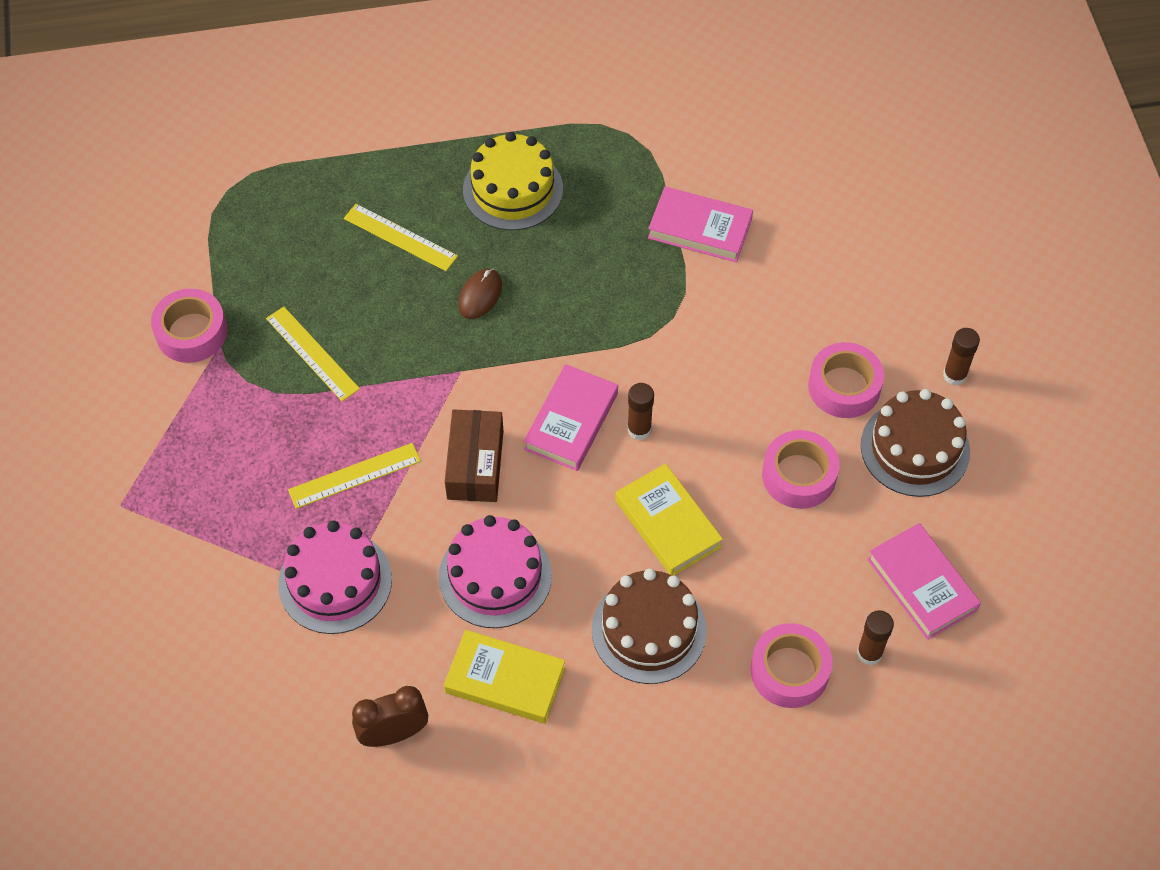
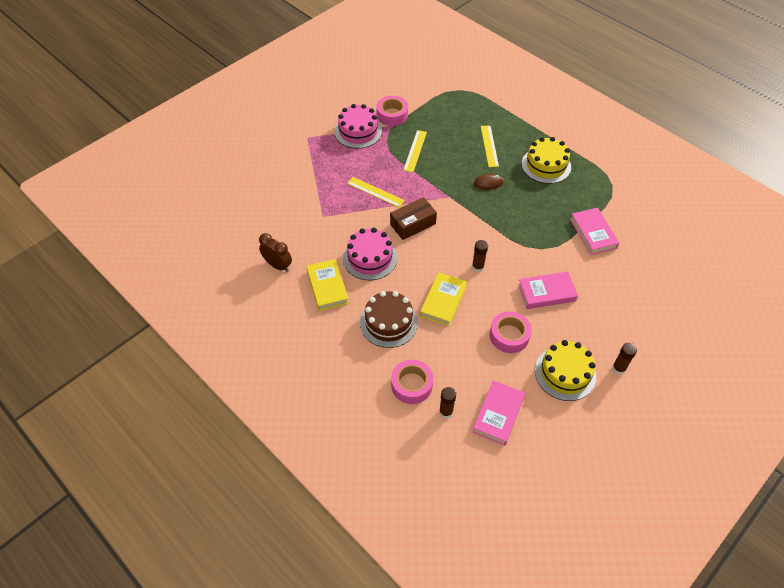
camera: 55 degrees right, 5 degrees down
(335, 581) = (326, 212): pink cake -> pink cake (358, 131)
(571, 421) = (460, 243): pink book -> pink book (546, 293)
(844, 387) = (569, 328): pink tape -> none
(915, 448) = (565, 373): brown cake -> yellow cake

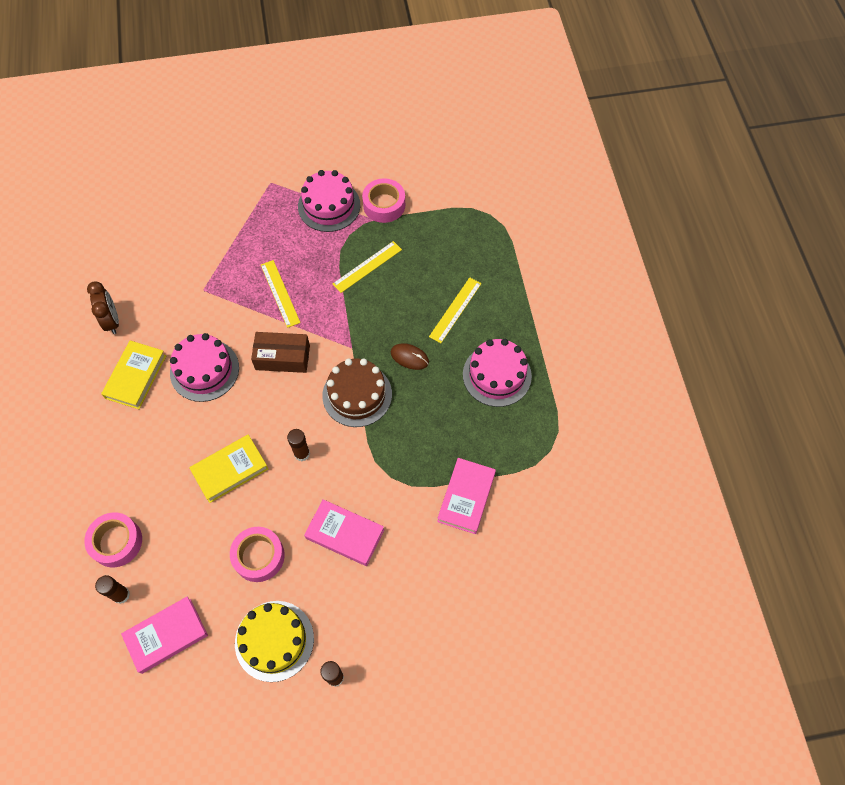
camera: 35 degrees right, 10 degrees up
(388, 322) = (157, 457): brown cake -> brown cake (357, 395)
(546, 165) = (497, 375): yellow cake -> pink cake

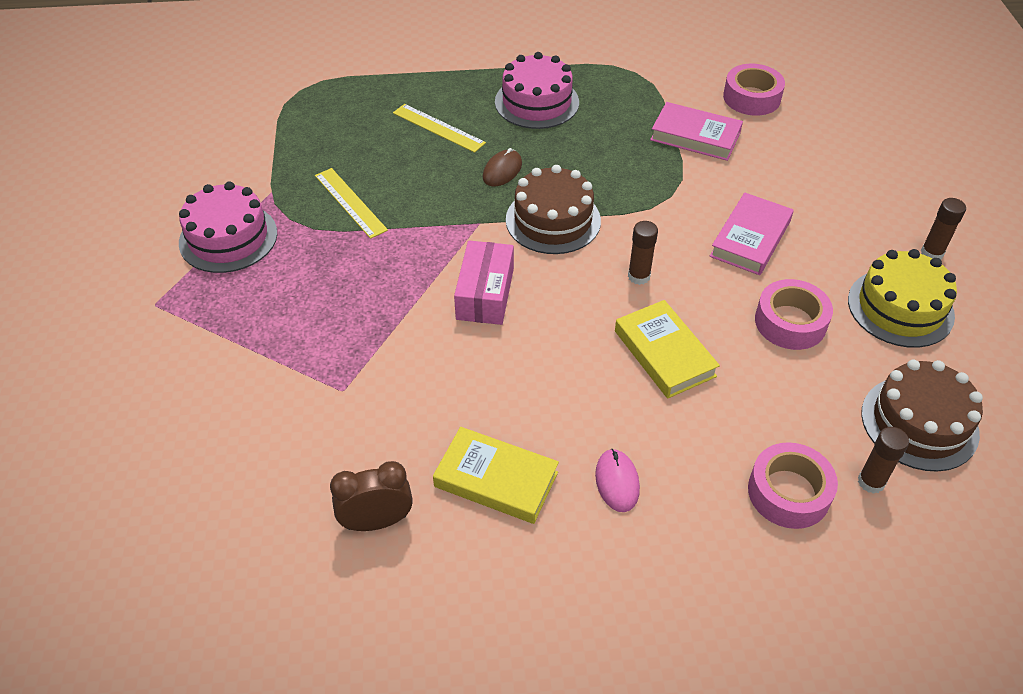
camera: 85 degrees left, 15 degrees down
(130, 442) = (617, 482): none -> pink mouse
(166, 635) = (919, 423): pink book -> brown cake
(204, 370) = (495, 386): pink cake -> none
(280, 293) = (372, 295): yellow ruler -> none
(282, 357) = (485, 294): brown box -> pink box
(384, 205) = (249, 181): pink tape -> pink tape (751, 98)

